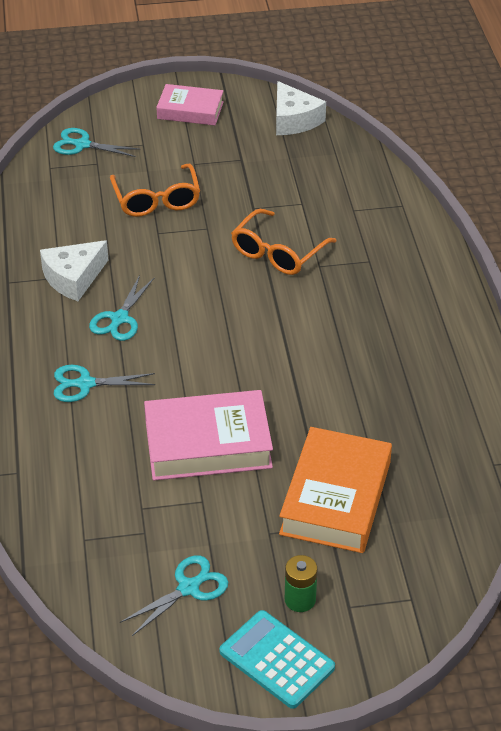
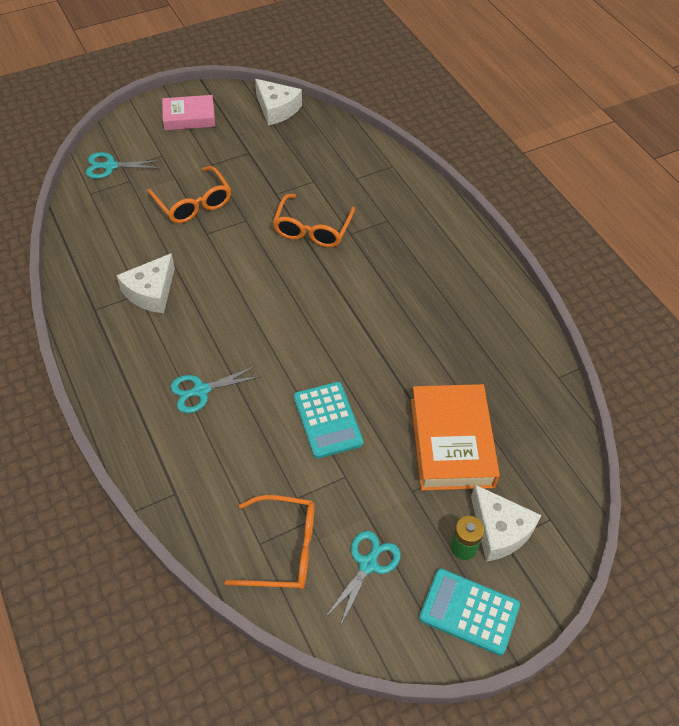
camera: 20 degrees left, 10 degrees up
(105, 551) = (282, 549): none -> orange glasses
(119, 319) = (206, 321): turquoise scissors -> none
(208, 444) = (327, 420): pink book -> turquoise calculator
(348, 594) = (499, 530): none -> white cheese

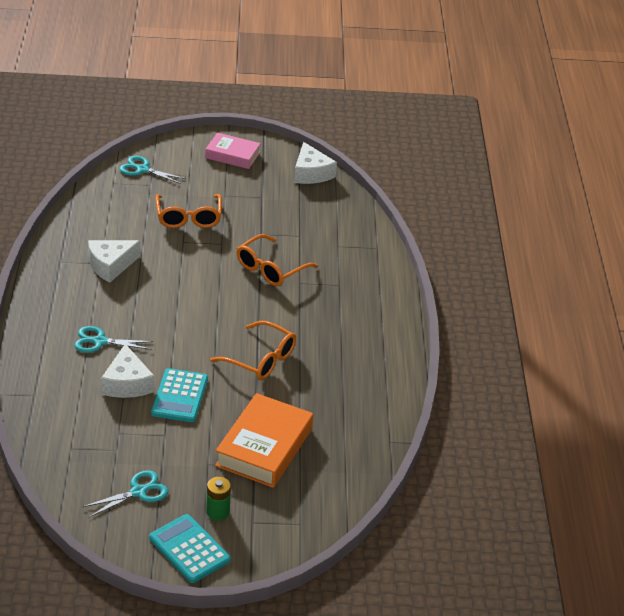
camera: 25 degrees right, 15 degrees down
(282, 549) = (84, 458): orange glasses -> orange glasses (260, 359)
(499, 530) = (254, 514): white cheese -> white cheese (127, 383)

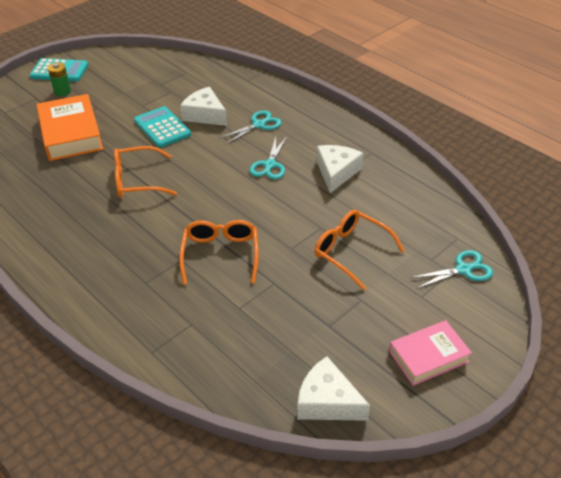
camera: 140 degrees right, 5 degrees up
(139, 492) = (120, 76): turquoise scissors -> turquoise scissors (270, 165)

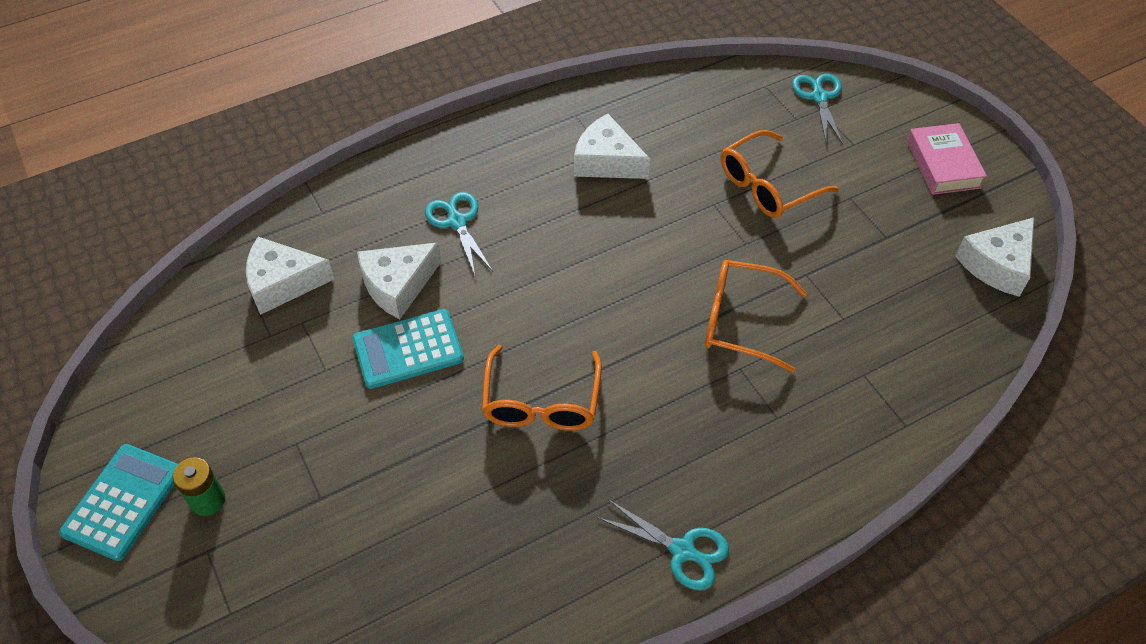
camera: 75 degrees left, 10 degrees up
(71, 133) = (363, 493): orange book -> none
(194, 80) = (282, 283): none -> white cheese
(270, 165) = (563, 229): turquoise scissors -> turquoise scissors (683, 551)

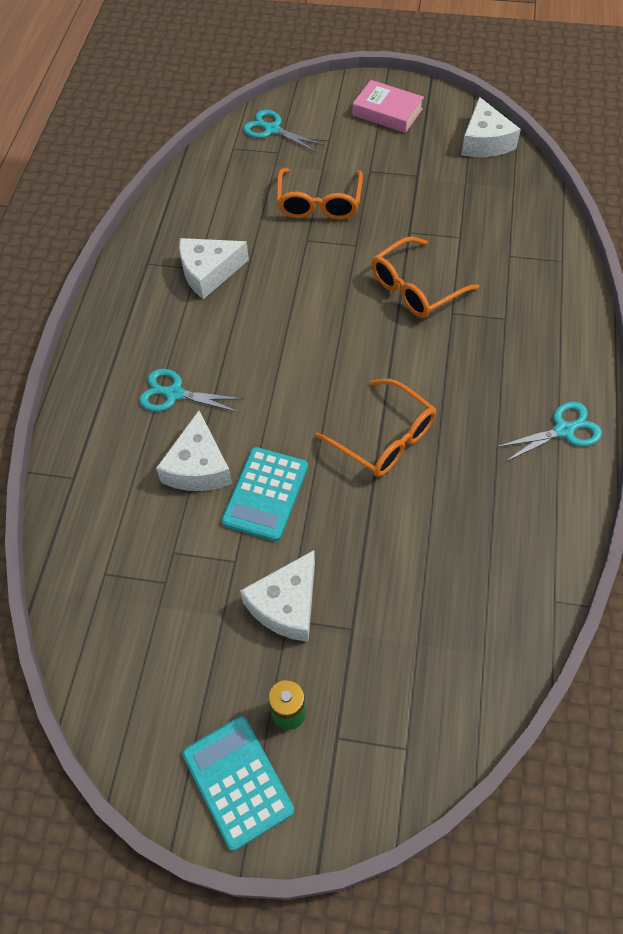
camera: 50 degrees left, 5 degrees up
(282, 283) = (119, 545): white cheese -> white cheese (286, 605)

